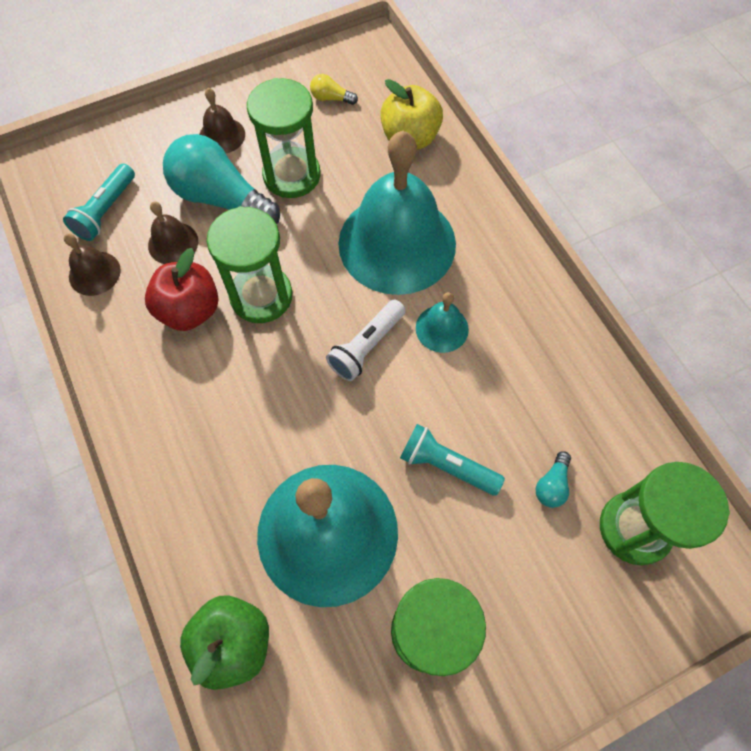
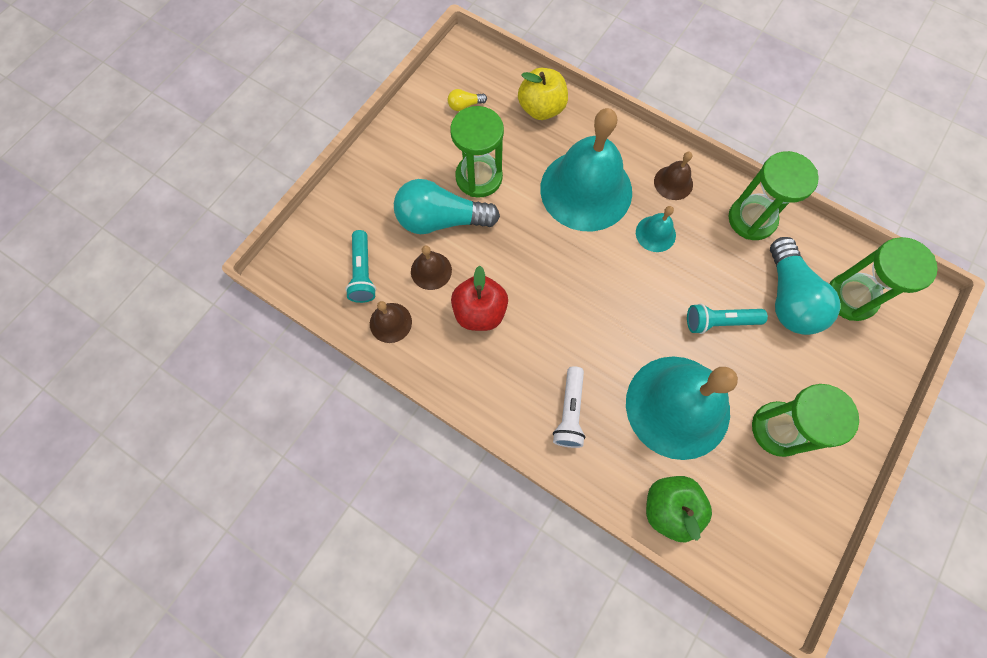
camera: 30 degrees left, 5 degrees up
(222, 135) = (406, 172): brown bell -> brown bell (673, 182)
(261, 296) = (522, 275): green hourglass -> green hourglass (751, 219)
(366, 346) = (616, 272): white flashlight -> white flashlight (569, 412)
(552, 485) = (788, 298): turquoise light bulb -> turquoise light bulb, size x2.38

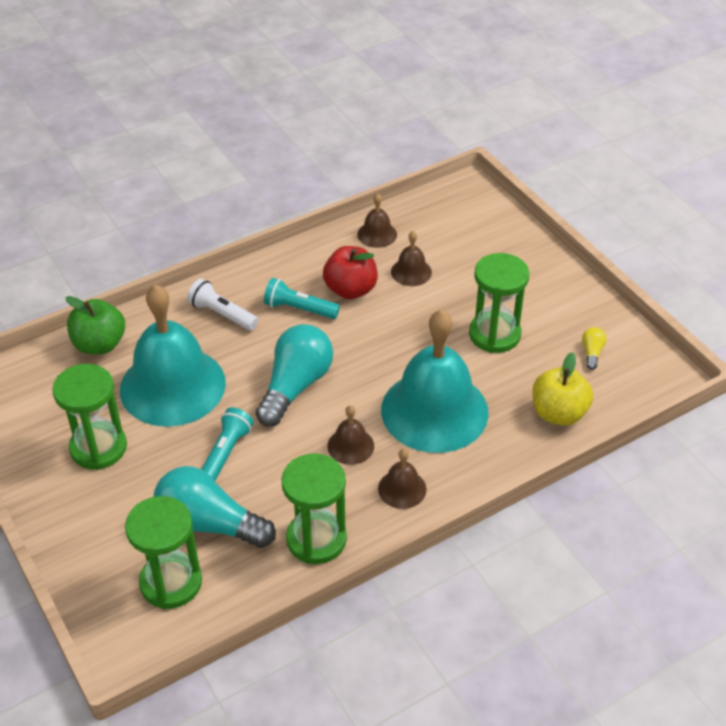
camera: 115 degrees right, 25 degrees down
(363, 273) = (435, 231): turquoise flashlight -> turquoise flashlight (299, 309)
(441, 220) = (460, 294): turquoise light bulb -> turquoise light bulb (295, 386)
(655, 233) = (350, 446): turquoise bell -> brown bell

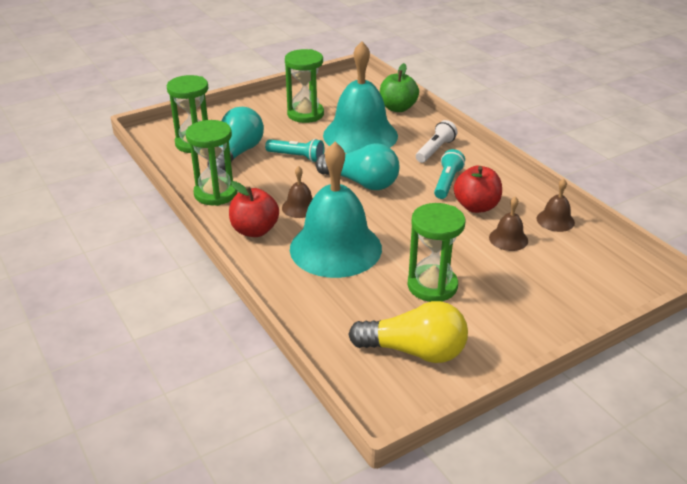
camera: 90 degrees right, 10 degrees down
(402, 489) = (254, 230): brown bell -> red apple
(558, 413) = (331, 320): yellow apple -> none
(592, 353) = (414, 351): yellow light bulb -> yellow light bulb, size x2.38

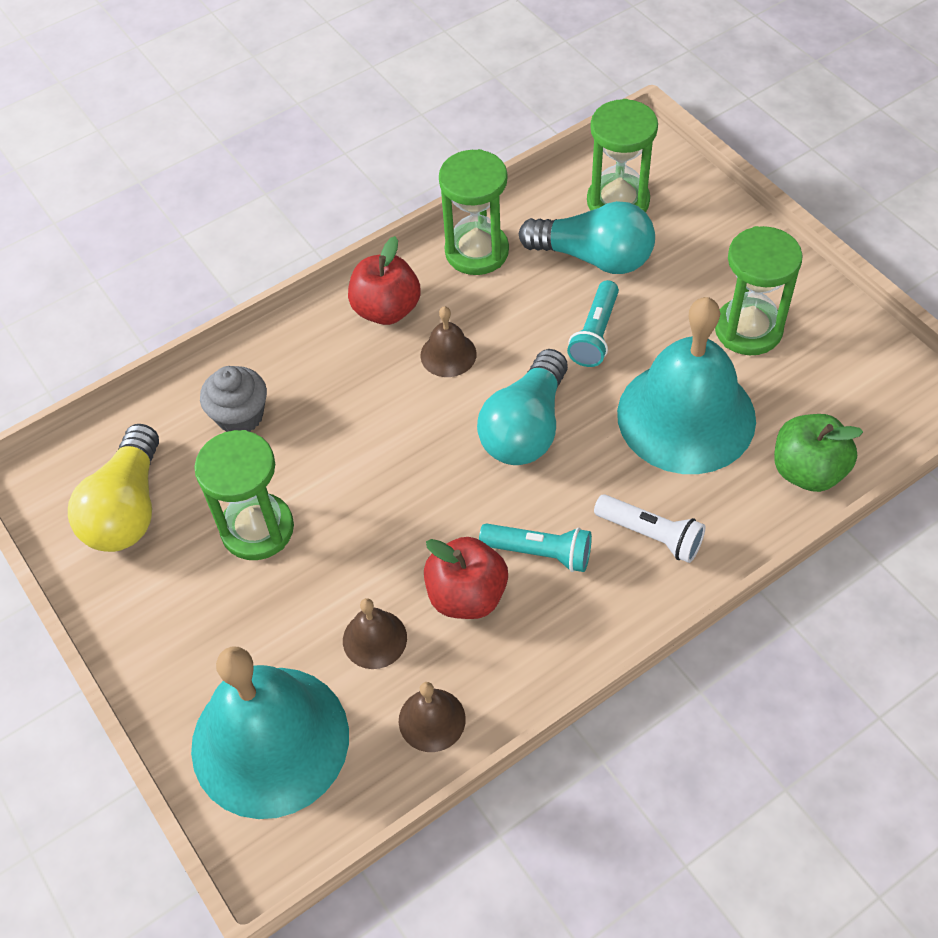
camera: 90 degrees right, 20 degrees up
(335, 248) = (346, 407): turquoise bell -> turquoise bell (270, 740)
(336, 296) = (240, 416): none -> grey cupcake

